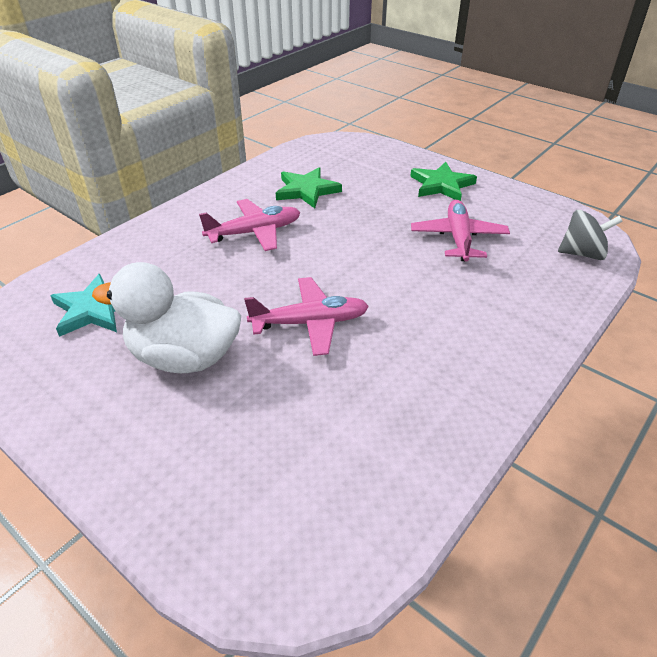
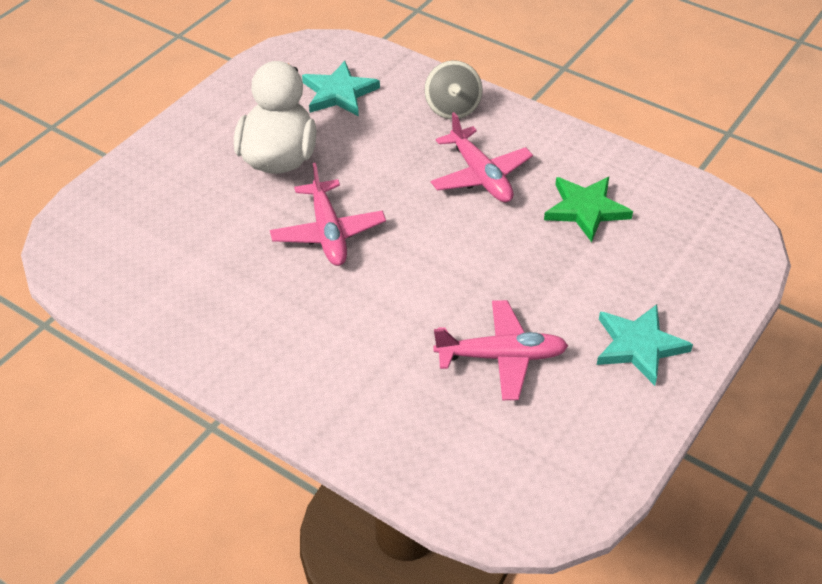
camera: 85 degrees right, 5 degrees up
(441, 185) = (639, 346): green star -> turquoise star
(582, 253) = (487, 489): grey spinning top -> grey spinning top (452, 108)

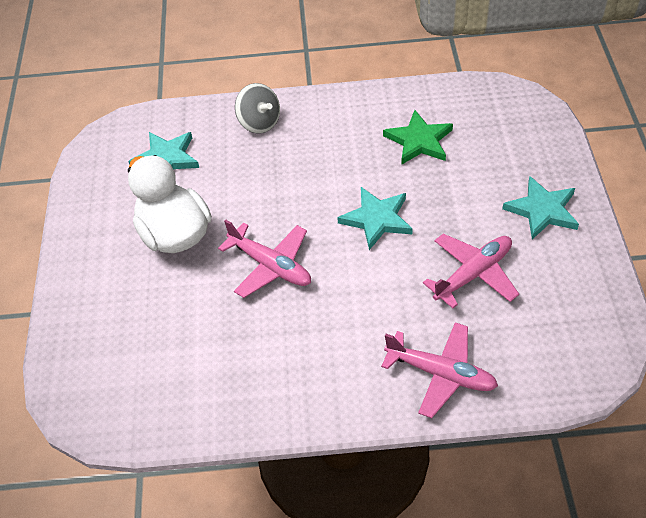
camera: 35 degrees left, 5 degrees up
(465, 253) = (377, 219): none -> turquoise star
(481, 176) = (329, 159): pink plane -> pink plane (441, 373)

